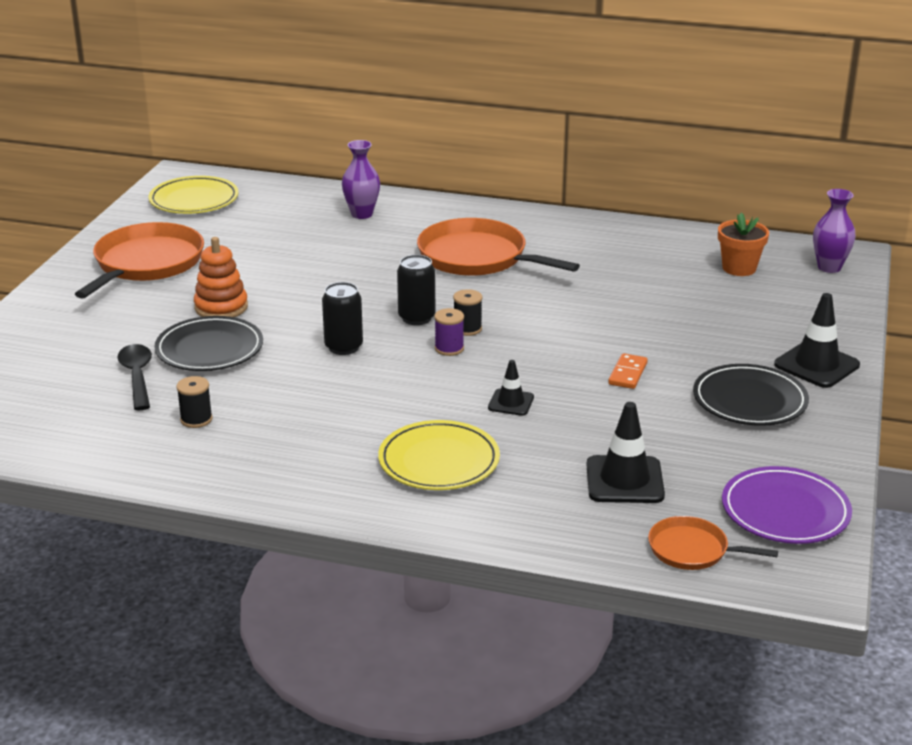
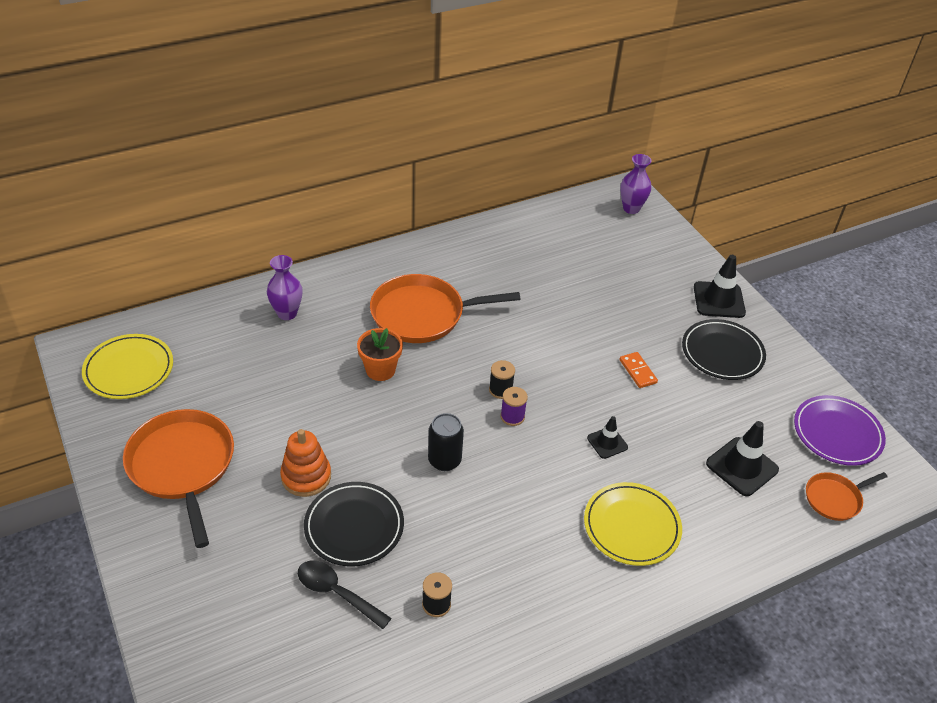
camera: 45 degrees left, 15 degrees up
(416, 318) = (456, 400): black can -> none
(739, 268) = (586, 236): orange flower pot -> orange flower pot (380, 370)

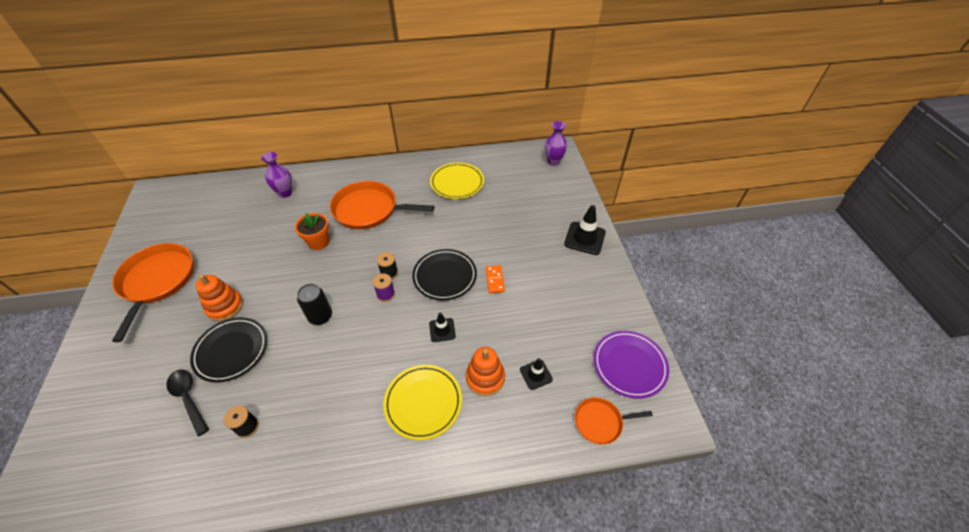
camera: 20 degrees right, 5 degrees up
(129, 370) = (170, 211): yellow plate -> yellow plate (457, 183)
(687, 483) = (485, 378): none -> orange stacking toy
(722, 353) = (567, 279): black plate -> black plate (445, 276)
(742, 467) = (536, 374): black traffic cone -> black traffic cone, size x0.59

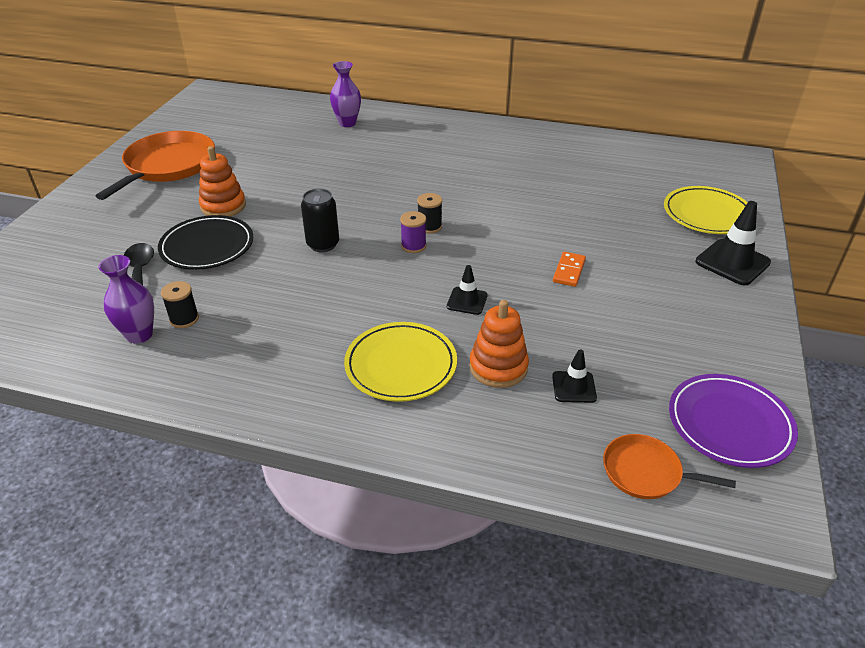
camera: 25 degrees right, 10 degrees down
(318, 242) = (360, 176): orange flower pot -> none
(369, 209) = (439, 161): orange pan -> none
(445, 276) = (501, 249): black plate -> none
(457, 183) = (570, 161): yellow plate -> yellow plate (707, 214)
(553, 162) = (727, 169): purple vase -> purple vase (139, 335)

